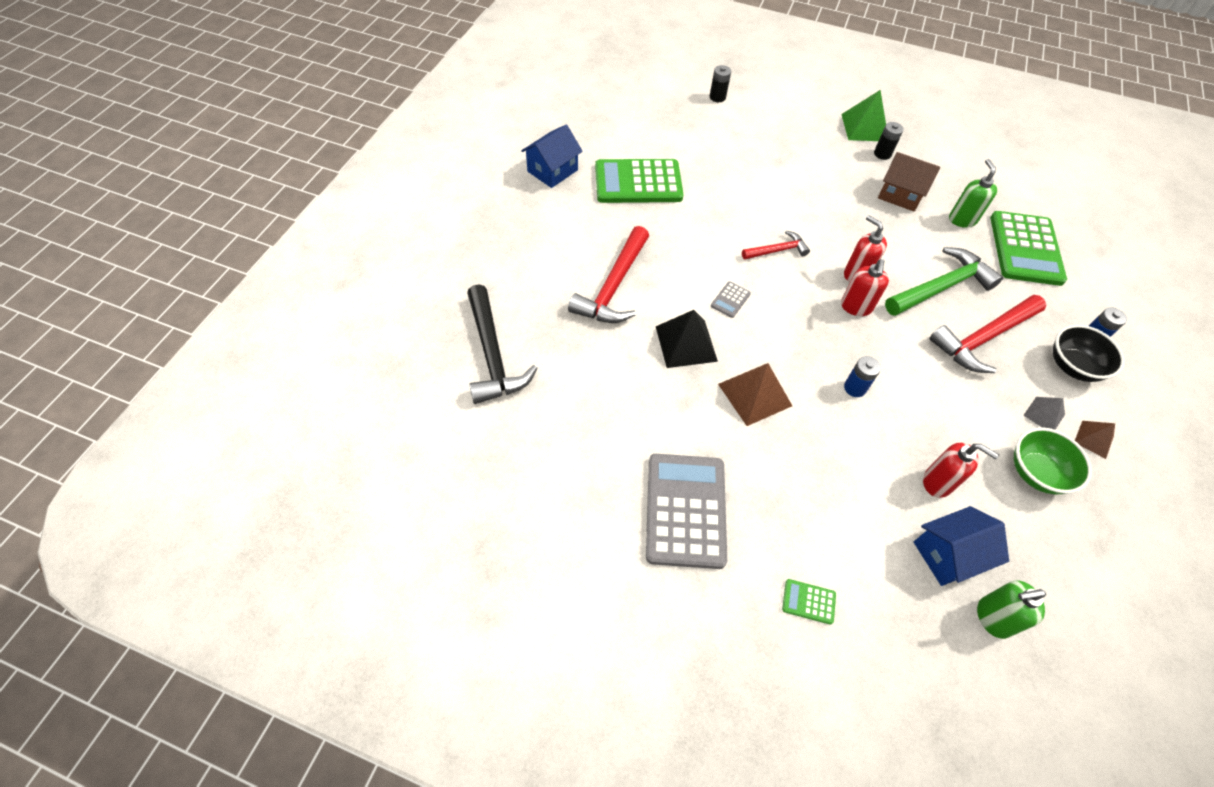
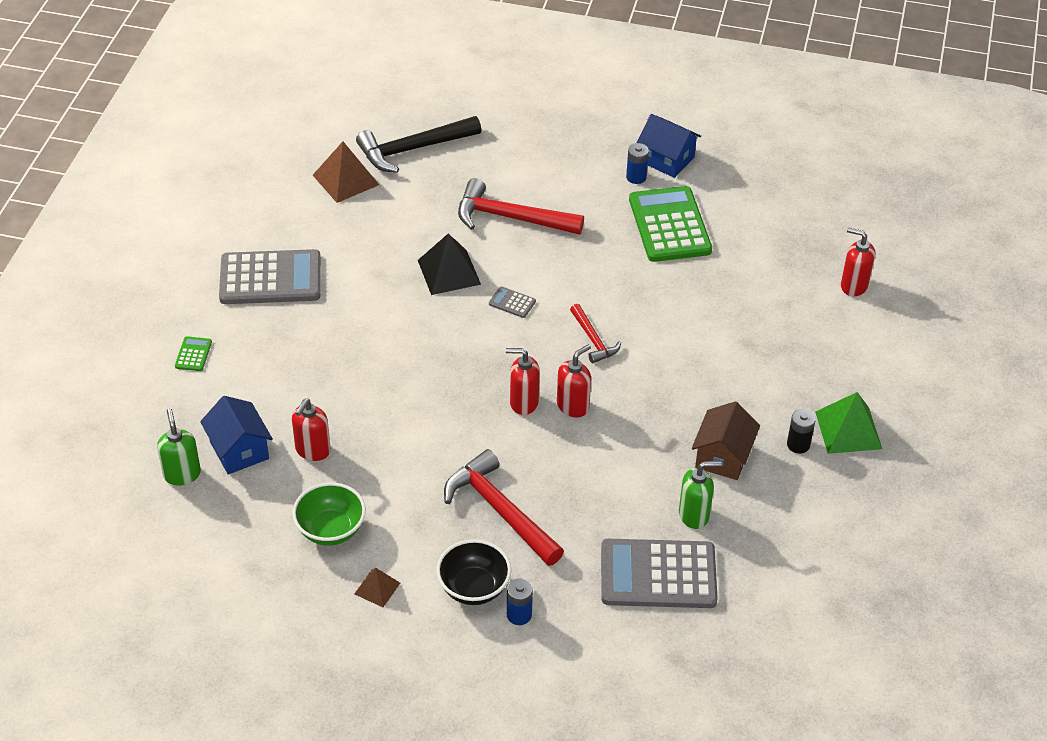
camera: 85 degrees right, 10 degrees down
(717, 97) = (853, 286): black battery -> red soap dispenser
(755, 394) = (395, 321): brown pyramid -> brown pyramid (345, 180)
(855, 388) = (414, 395): blue battery -> blue battery (636, 177)
(941, 287) = (571, 481): green hammer -> none
(1025, 249) = (658, 574): green calculator -> grey calculator
(1044, 415) = (403, 549): grey pyramid -> none

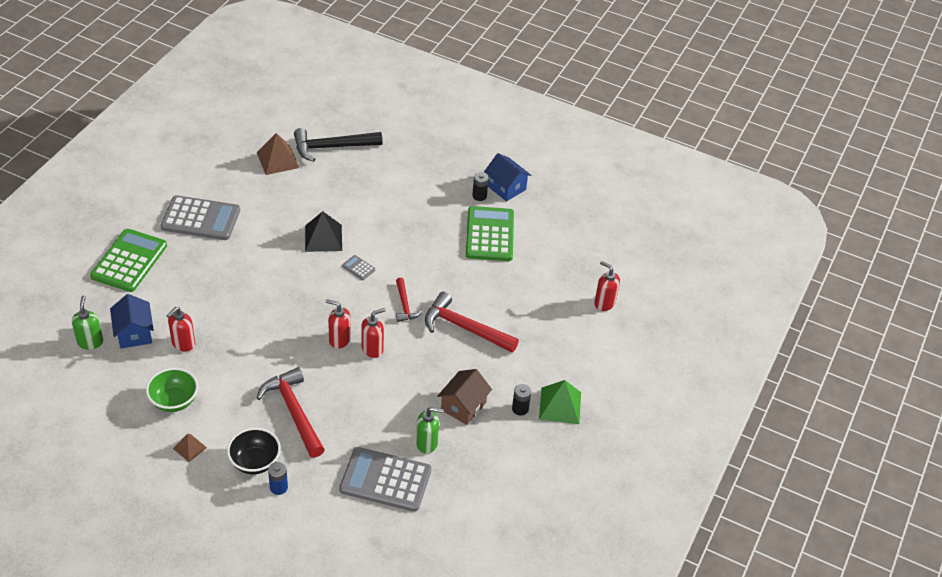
camera: 10 degrees right, 0 degrees up
(193, 354) = (129, 261): green calculator -> green calculator, size x2.45
(510, 218) = (380, 208): red hammer -> red hammer (464, 328)
(636, 177) = (479, 196): blue battery -> black battery

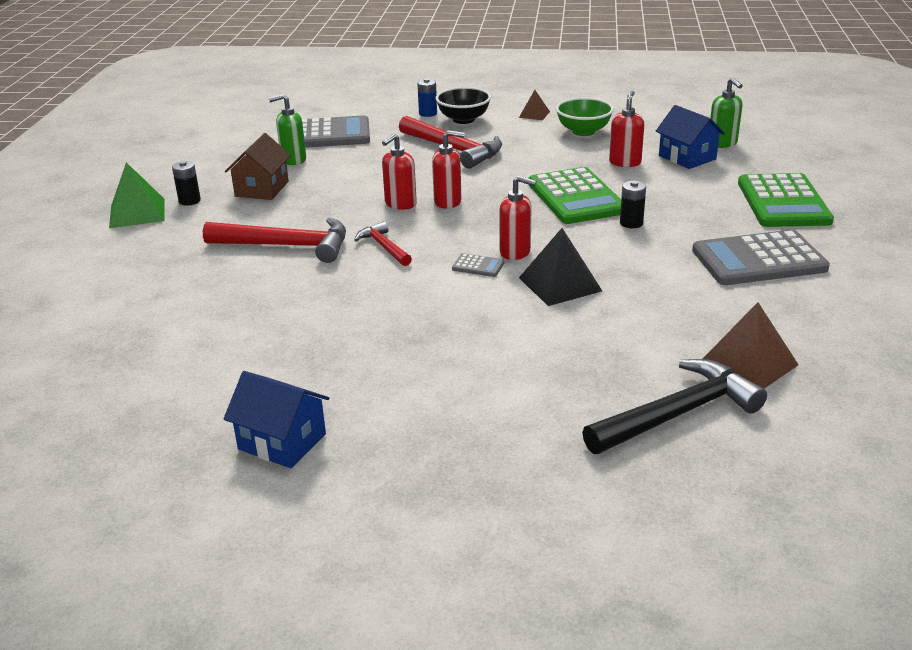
camera: 165 degrees right, 15 degrees down
(479, 196) = (332, 411): black battery -> black battery (631, 223)
(490, 234) = (288, 356): green calculator -> green calculator (576, 197)
(604, 303) = (69, 318): red soap dispenser -> red soap dispenser (515, 252)

